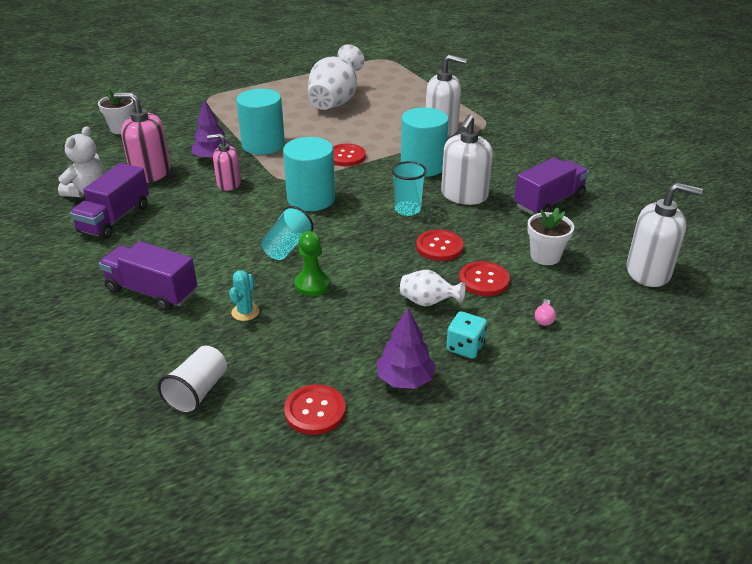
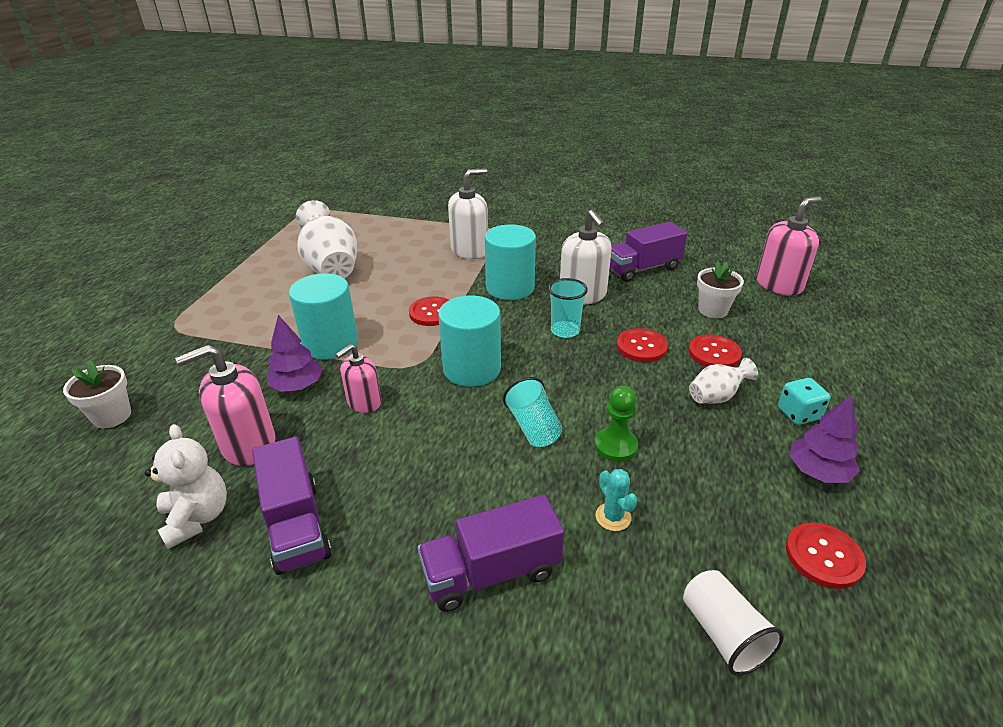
camera: 45 degrees left, 0 degrees up
(544, 318) = (794, 356): pink light bulb -> none
(549, 202) = (642, 268): purple truck -> purple truck turned 120 degrees counterclockwise
(648, 272) = (779, 285): white soap dispenser -> pink soap dispenser

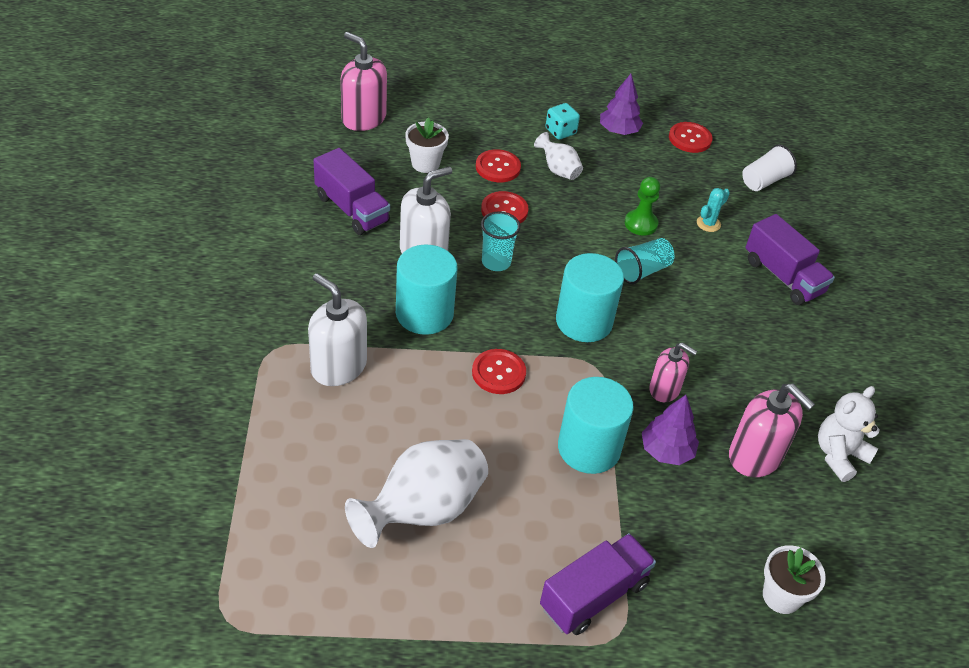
camera: 110 degrees left, 10 degrees up
(296, 525) = (809, 389): purple truck -> purple truck (594, 596)

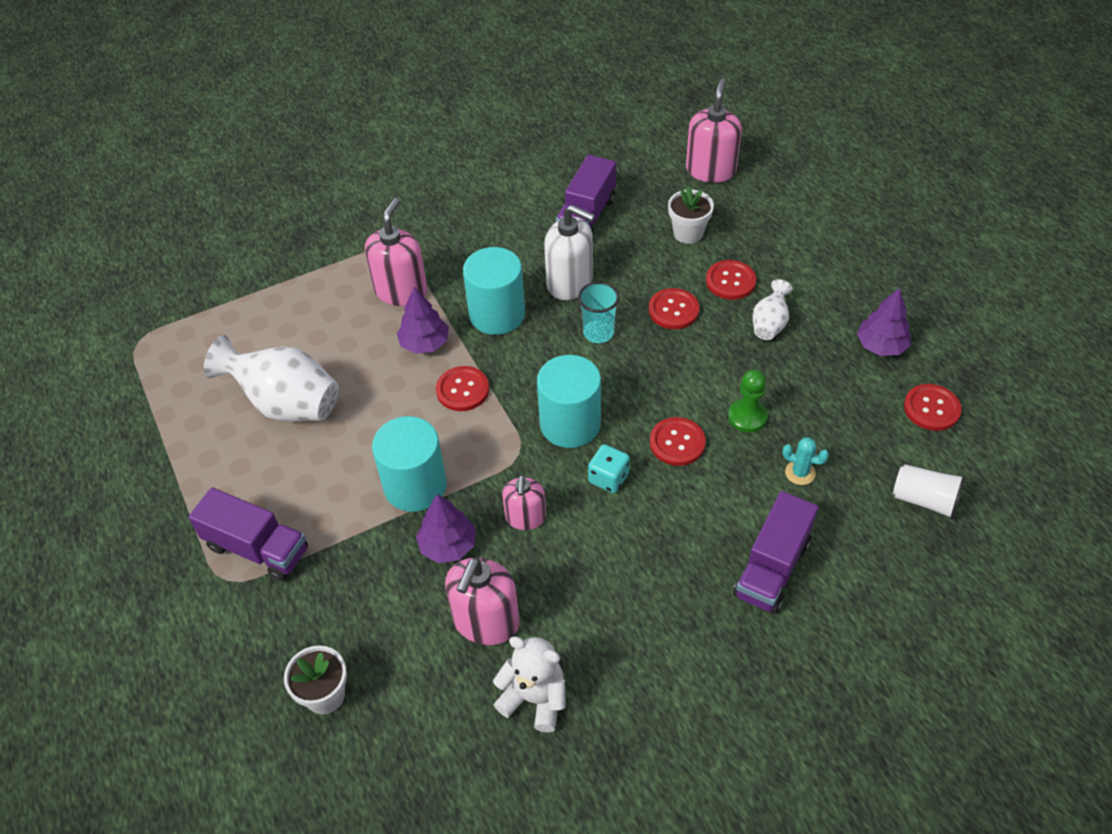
camera: 70 degrees right, 5 degrees up
(338, 366) = (401, 291): white soap dispenser -> pink soap dispenser
(422, 376) = (425, 343): none -> purple tree
(560, 131) = (832, 303): turquoise dice -> turquoise dice (608, 478)
(642, 271) = (677, 443): turquoise cup -> red button

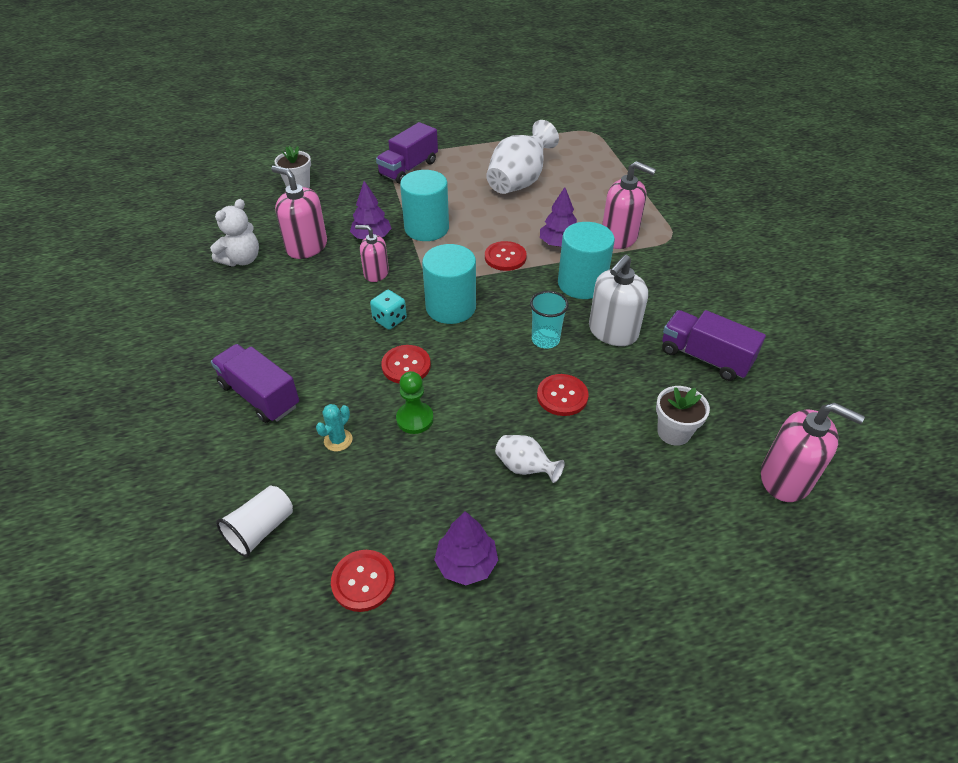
camera: 100 degrees right, 5 degrees down
(730, 281) = (594, 451): red button -> none

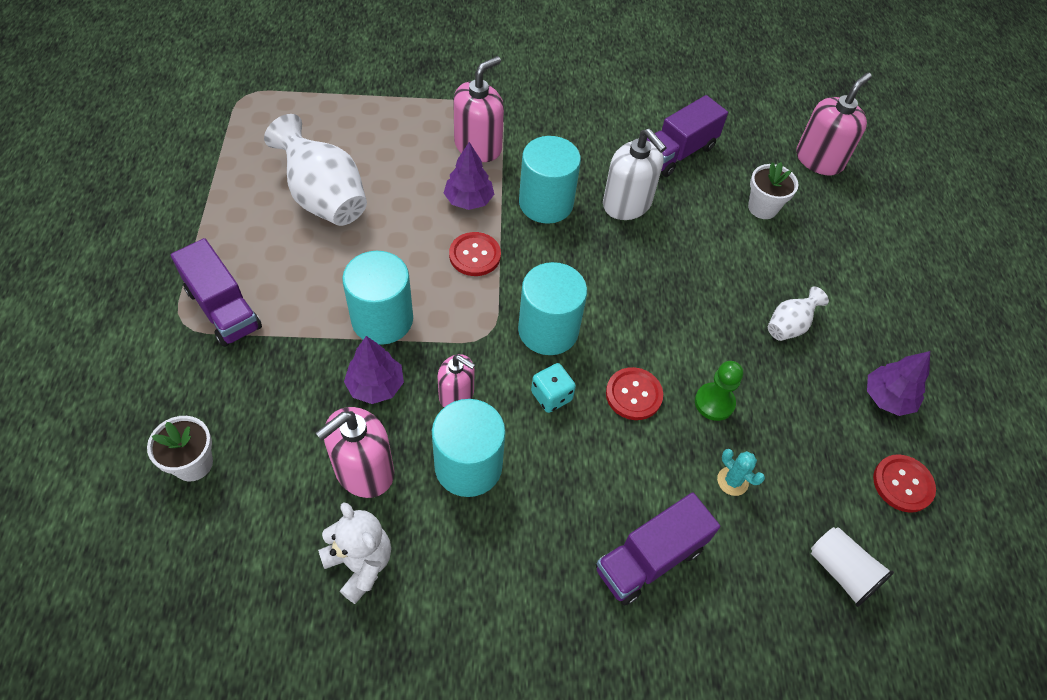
camera: 80 degrees left, 10 degrees up
(320, 290) = (468, 466): none -> turquoise cylinder
(376, 273) = (456, 394): pink soap dispenser -> pink soap dispenser turned 90 degrees counterclockwise
(545, 340) = (624, 260): turquoise cup -> none
(562, 396) = (705, 271): red button -> none

